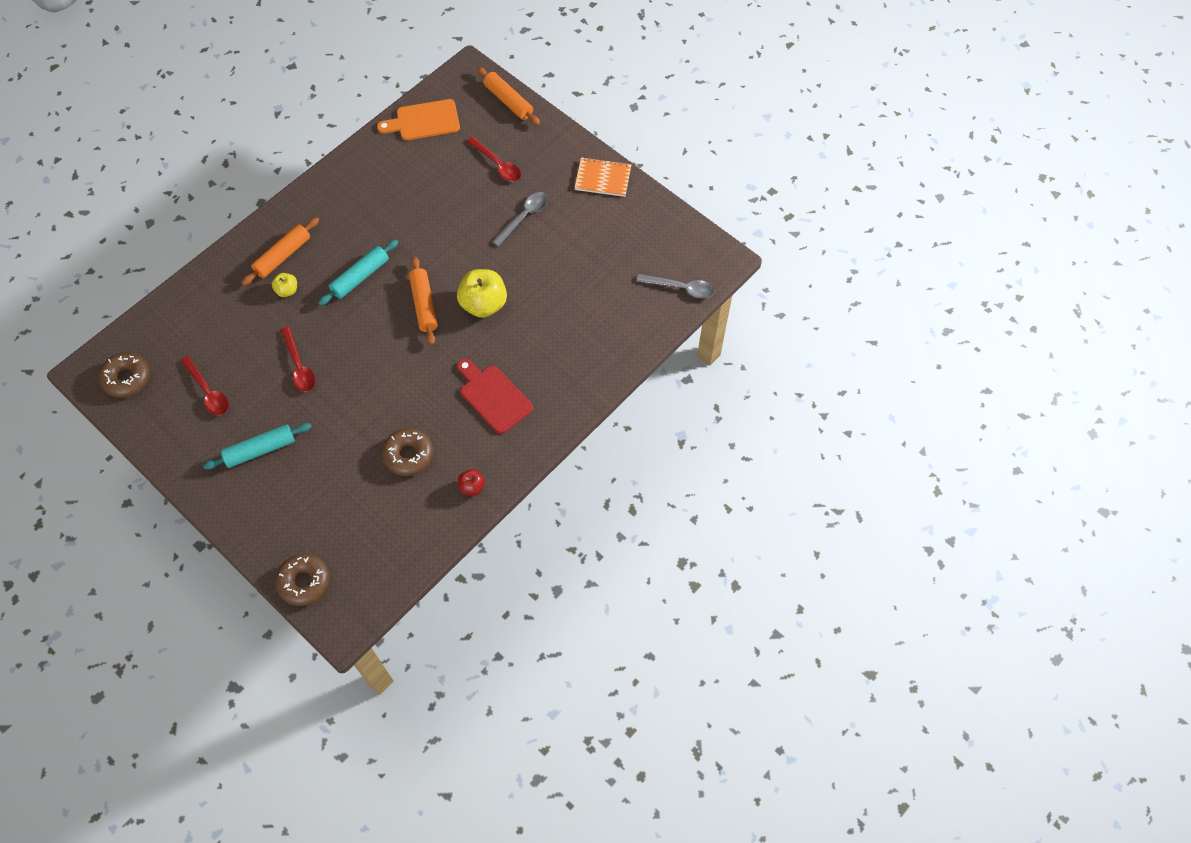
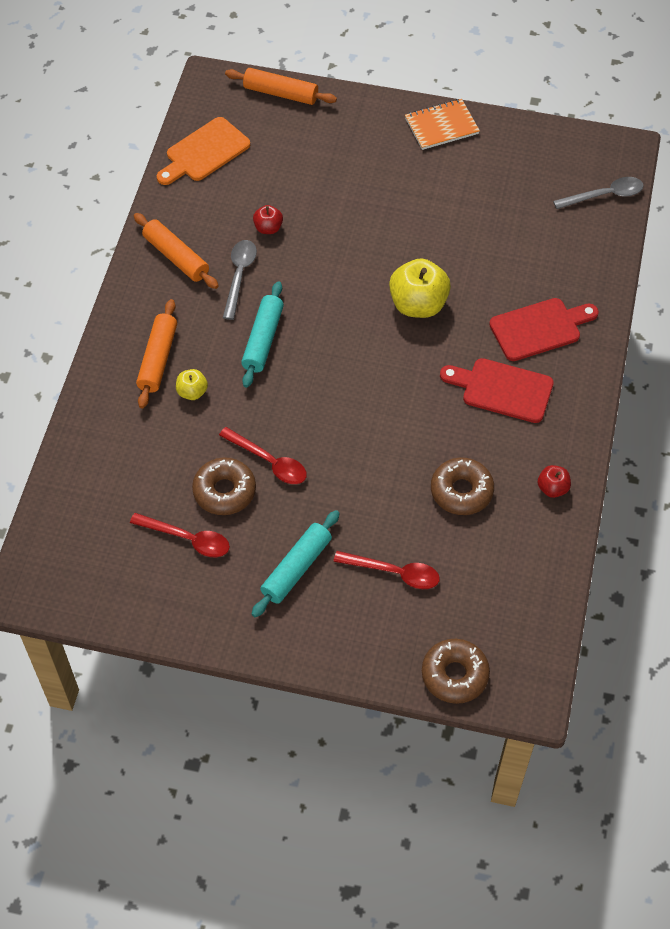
camera: 30 degrees left, 5 degrees down
(127, 378) = (81, 572): brown donut -> brown donut (224, 491)
(424, 197) = (268, 228): none -> red apple
(424, 304) = (355, 335): orange rolling pin -> orange rolling pin (176, 257)
(497, 164) = (320, 160): red spoon -> red spoon (394, 573)
(524, 217) = (390, 200): grey spoon -> grey spoon (239, 276)
(554, 365) = (539, 328): none -> red cutting board

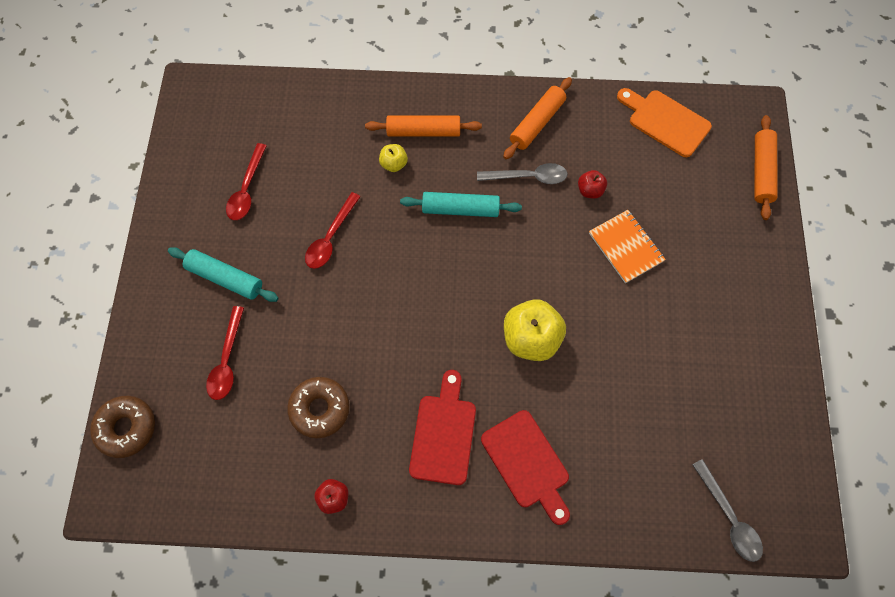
camera: 80 degrees right, 10 degrees up
(224, 491) = (296, 208): brown donut -> none
(441, 126) = (771, 329): orange notebook -> orange notebook (626, 247)

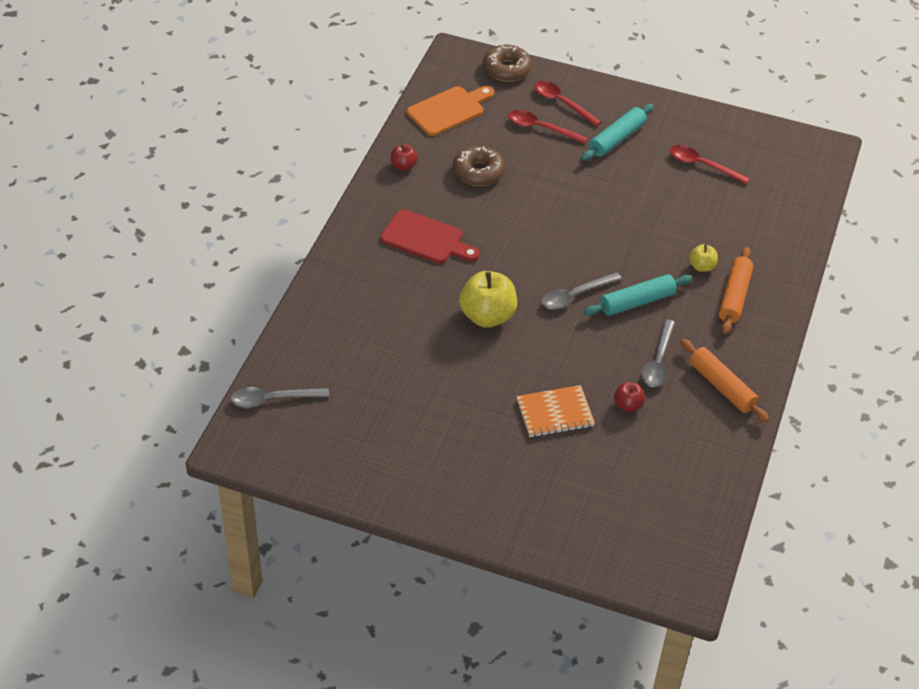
camera: 105 degrees right, 20 degrees down
(330, 237) = (635, 208): red spoon -> red spoon (562, 103)
(460, 209) = (637, 302): turquoise rolling pin -> turquoise rolling pin turned 45 degrees clockwise
(473, 265) = (575, 295): none -> grey spoon
(527, 463) = (378, 283): red cutting board -> none
(665, 121) = (695, 497): orange cutting board -> orange cutting board (448, 110)
(761, 171) = (606, 562): orange rolling pin -> none

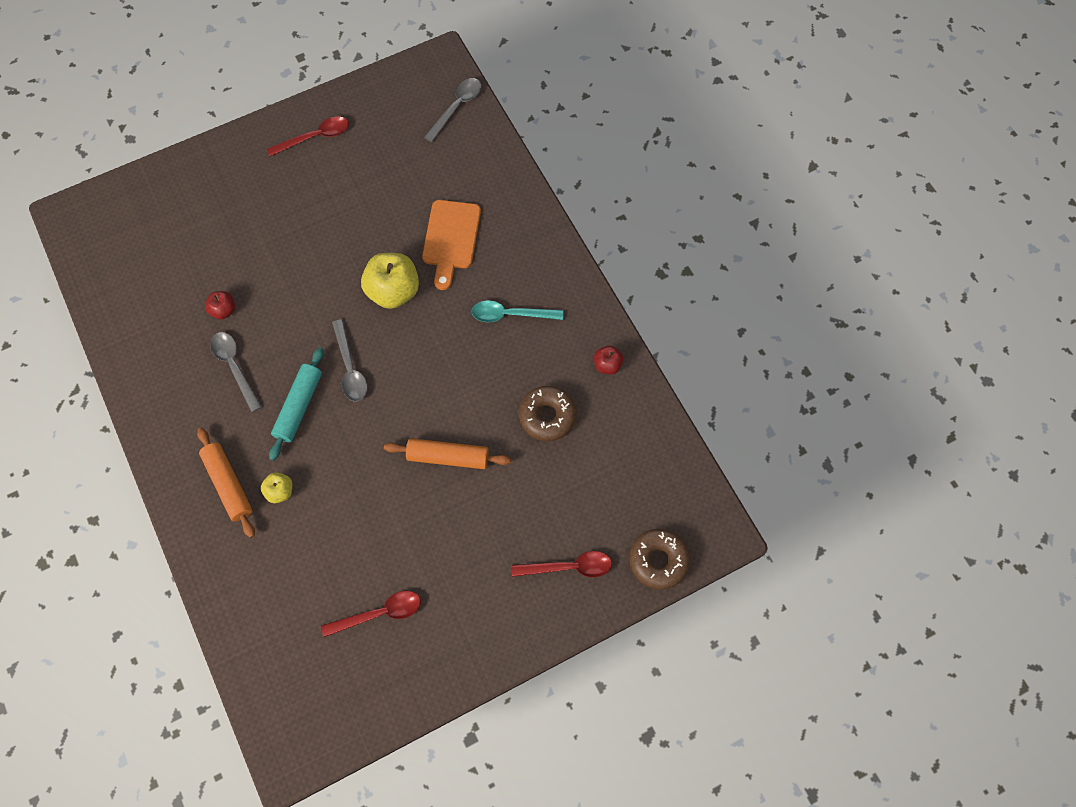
camera: 135 degrees right, 20 degrees up
(426, 239) = (510, 314): red cutting board -> turquoise spoon
(448, 110) = (646, 460): orange cutting board -> orange cutting board (451, 239)
(541, 128) = (553, 517): red spoon -> red spoon (315, 137)
(555, 413) = (268, 259): orange notebook -> none
(575, 295) = (350, 368): grey spoon -> grey spoon turned 150 degrees clockwise
(617, 139) = (480, 571): turquoise rolling pin -> none
(722, 386) = (169, 388): orange rolling pin -> orange rolling pin (448, 457)

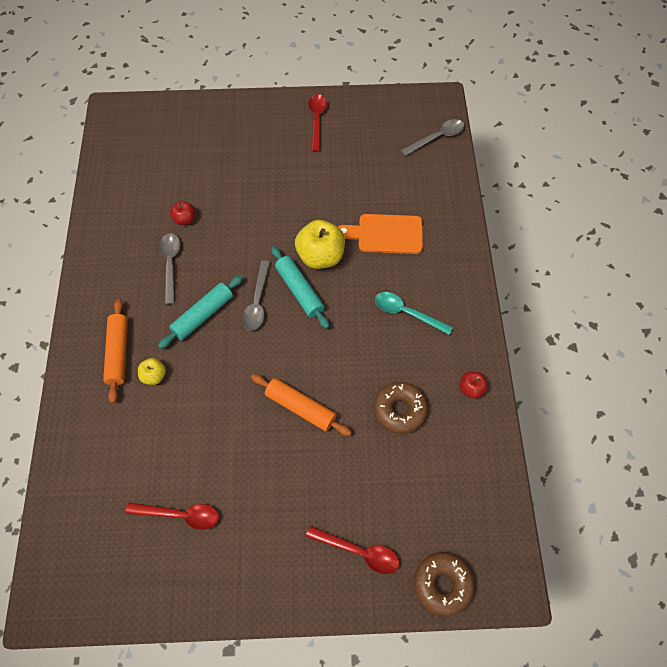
camera: 25 degrees right, 5 degrees down
(315, 137) = (317, 120): red spoon -> red spoon turned 90 degrees counterclockwise
(389, 337) = (299, 291): none -> turquoise rolling pin
(451, 239) = (386, 234): orange cutting board -> orange cutting board turned 60 degrees clockwise

